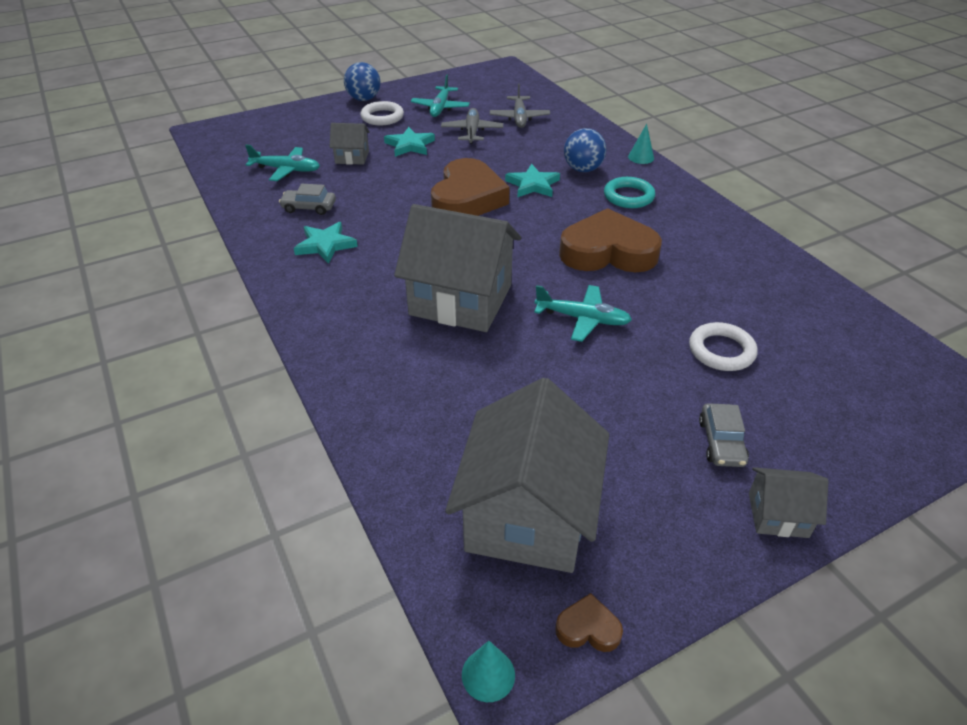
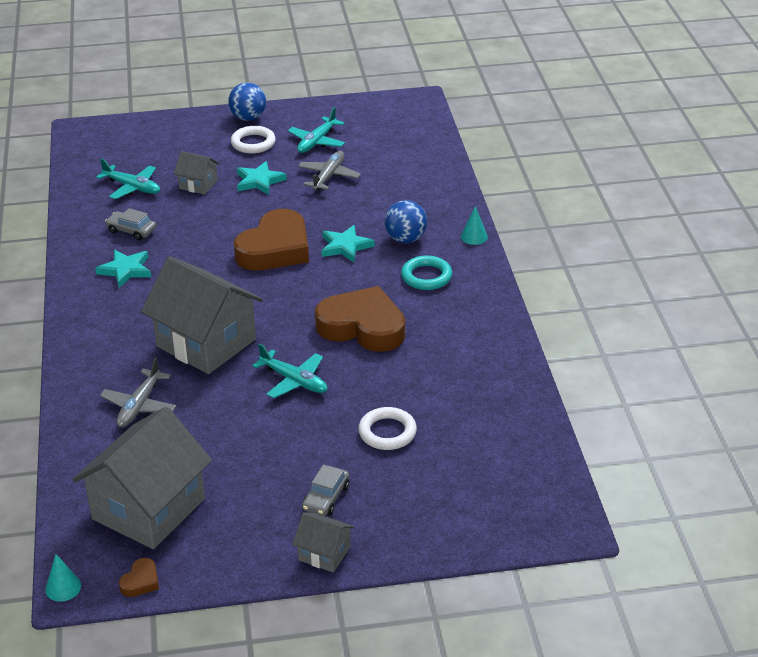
camera: 20 degrees right, 5 degrees down
(519, 117) = (387, 168): grey plane -> grey plane (139, 405)
(588, 628) = (141, 581): brown heart -> brown heart turned 90 degrees clockwise

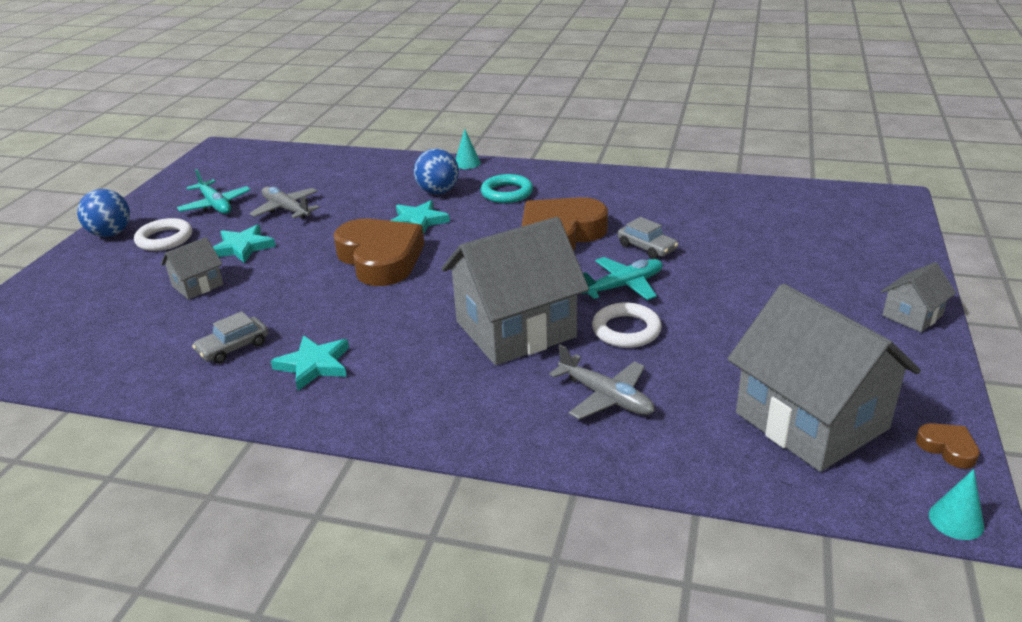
camera: 65 degrees left, 5 degrees down
(132, 187) = (138, 332): turquoise plane -> none
(326, 497) = (824, 300): grey car -> grey car (646, 248)
(387, 432) = (734, 251): white ring -> white ring (626, 330)

